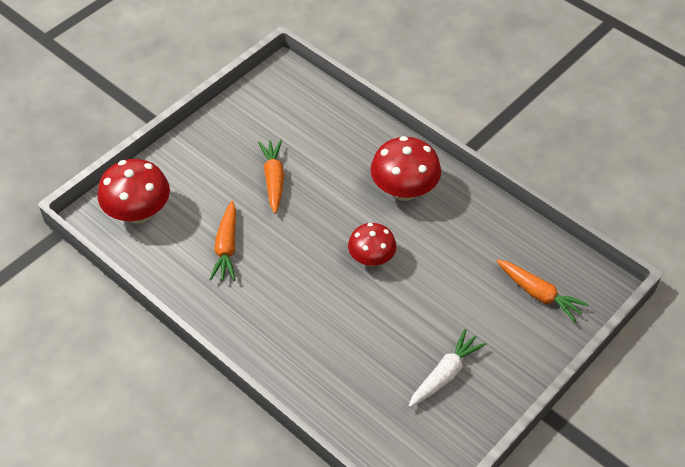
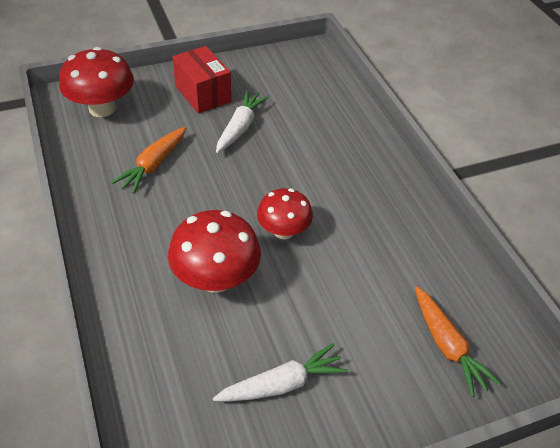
camera: 25 degrees right, 5 degrees down
(217, 159) = (203, 94): none -> red box
(273, 180) = (240, 127): orange carrot -> white carrot
(404, 190) = (359, 184): red mushroom -> red mushroom (216, 279)

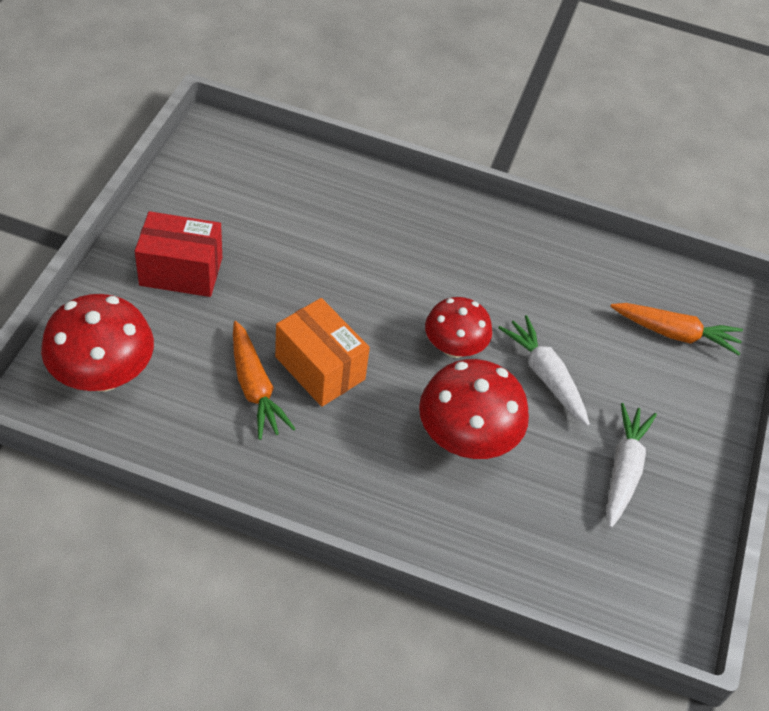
camera: 55 degrees left, 5 degrees up
(197, 182) = (320, 368): none -> orange box
(240, 127) = (272, 279): white carrot -> white carrot (545, 376)

